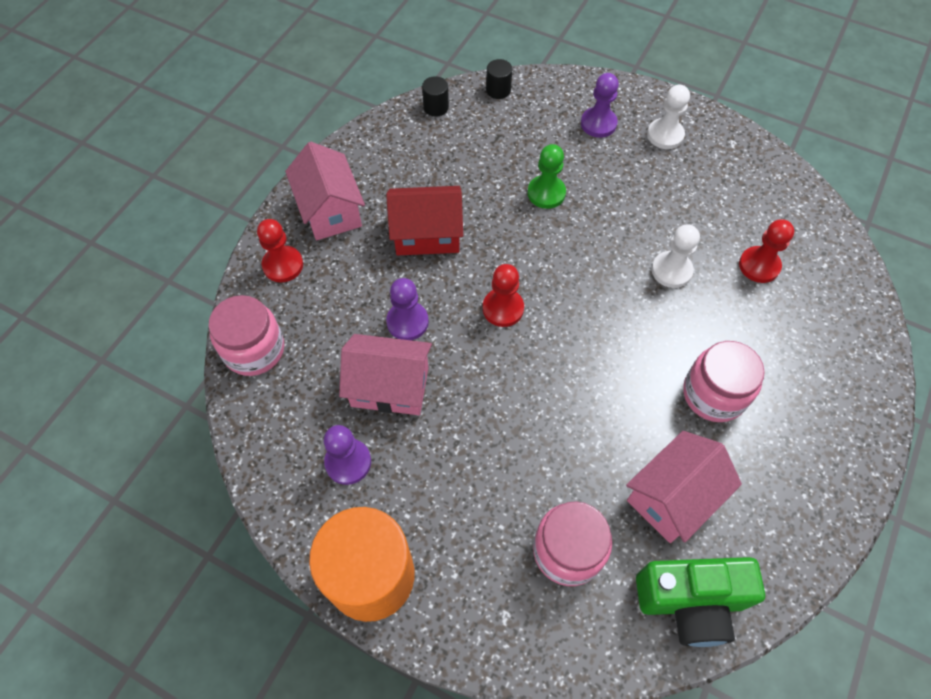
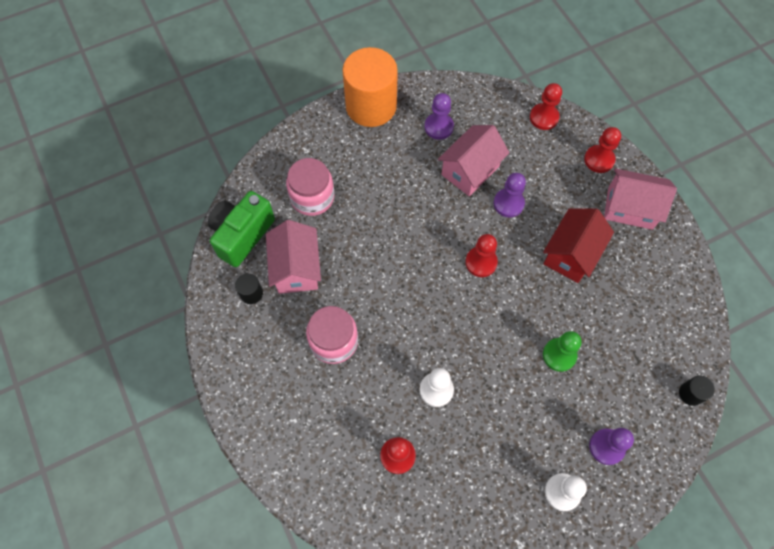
camera: 125 degrees right, 5 degrees up
(254, 349) = (544, 117): pink jar -> red pawn
(436, 107) = (696, 333): black cylinder -> black cylinder (251, 293)

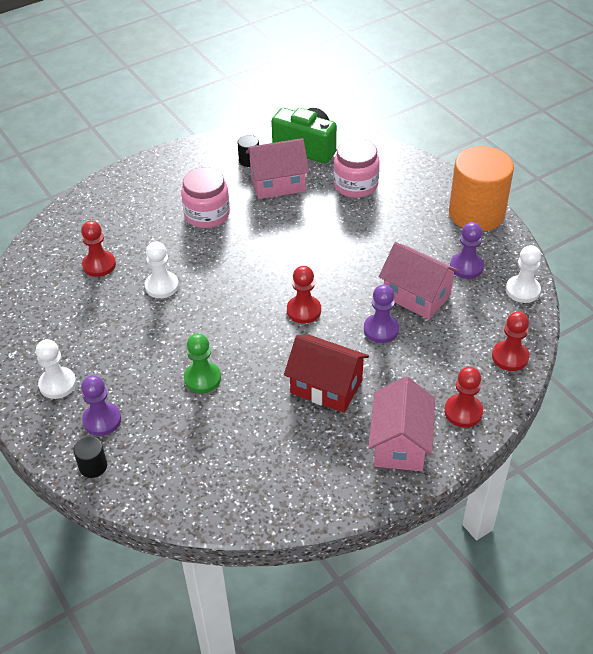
camera: 85 degrees right, 20 degrees down
(471, 93) = (522, 290): none -> white pawn
(690, 394) = (161, 500): black cylinder -> black cylinder (93, 466)

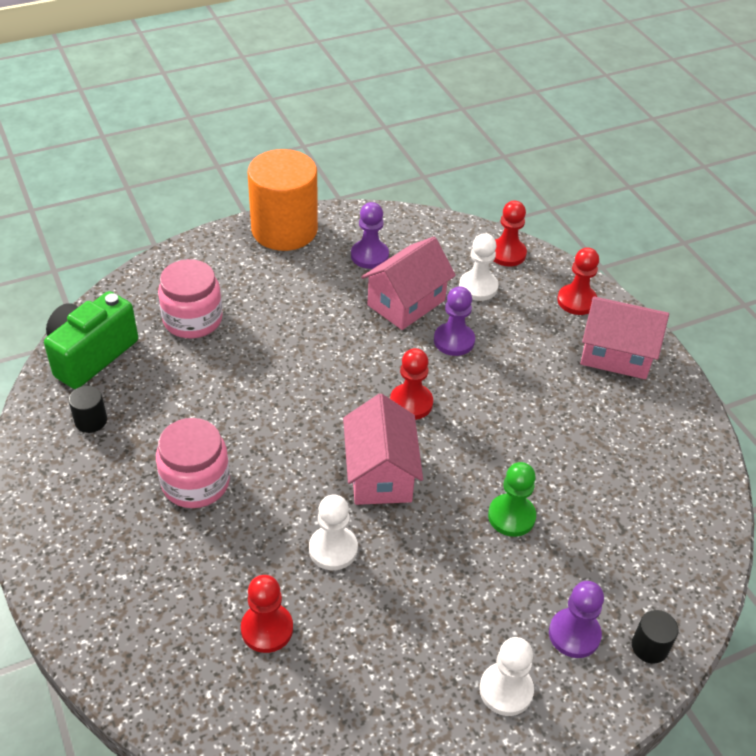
camera: 85 degrees left, 0 degrees up
(278, 184) = (158, 396): pink house -> pink house (380, 474)
(326, 387) = (535, 400): red house -> none
(522, 290) = (415, 224): white pawn -> white pawn (478, 287)

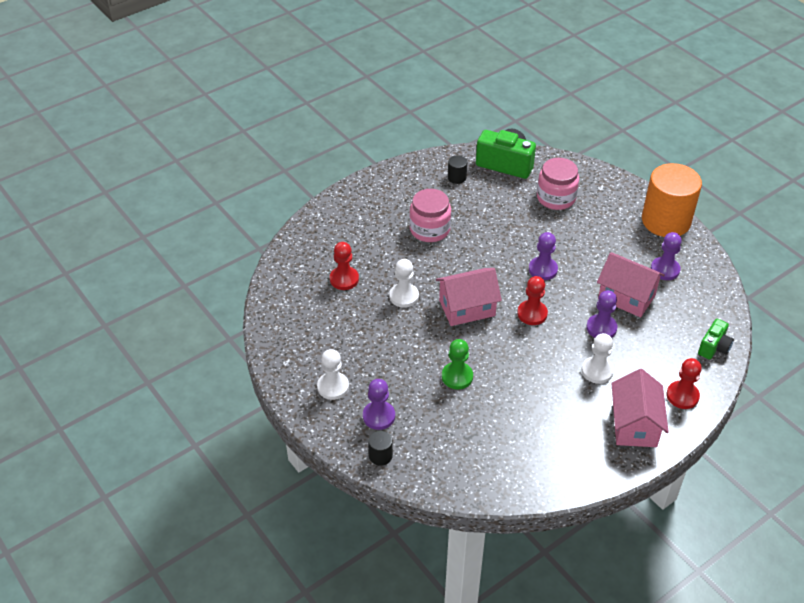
camera: 80 degrees right, 0 degrees up
(330, 370) = (543, 269): none -> purple pawn
(478, 287) = (665, 334): white pawn -> white pawn (597, 371)
(507, 253) = (714, 347): red pawn -> green camera

